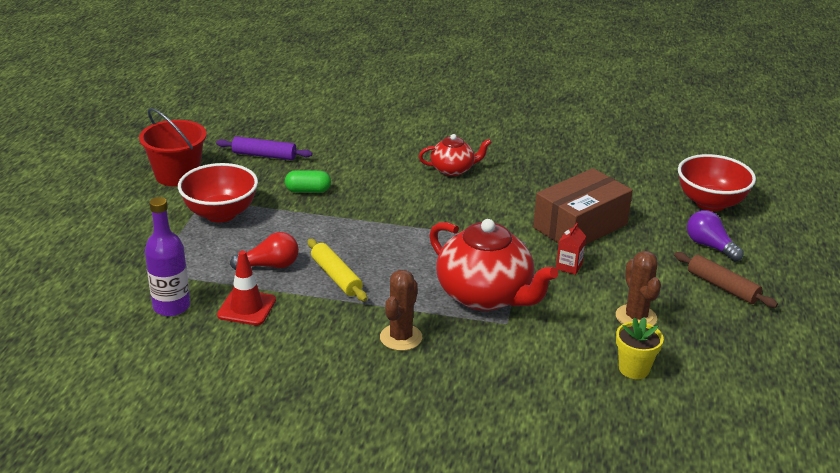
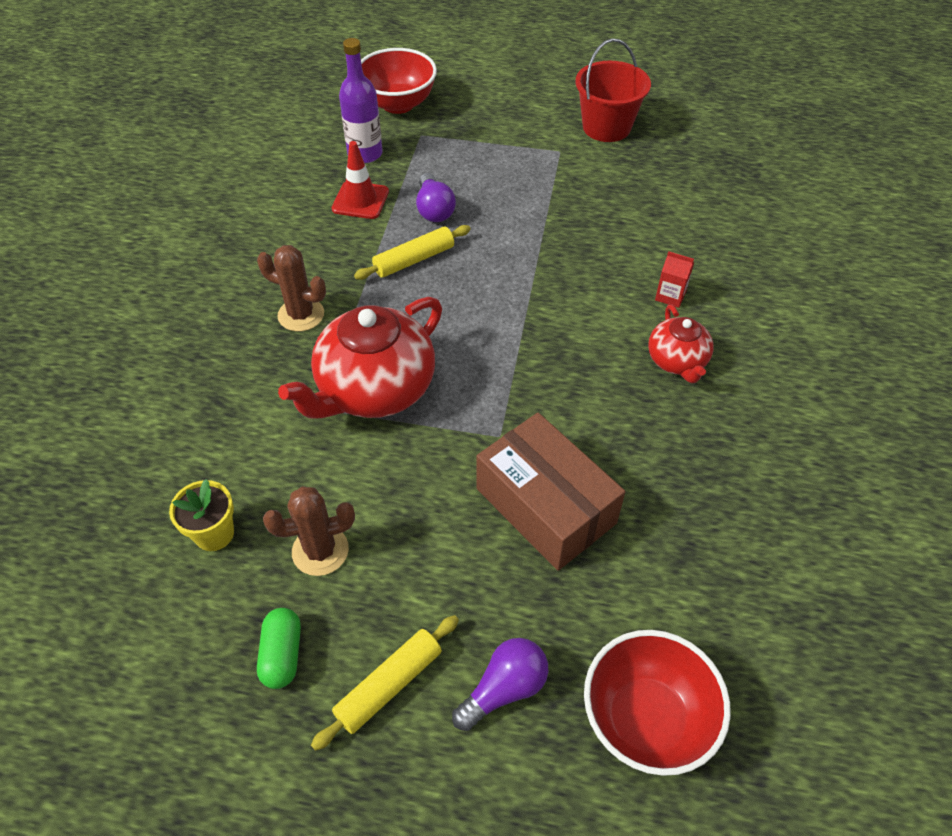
camera: 90 degrees right, 20 degrees up
(220, 214) = (531, 165): red bowl -> red bowl (398, 104)
(264, 155) = (668, 185): purple rolling pin -> none
(270, 265) = (434, 209): red light bulb -> purple light bulb
(308, 191) = (592, 226): green capsule -> green capsule (282, 654)
(569, 266) = (439, 482): red carton -> red carton (670, 296)
(722, 287) = (389, 685): brown rolling pin -> yellow rolling pin

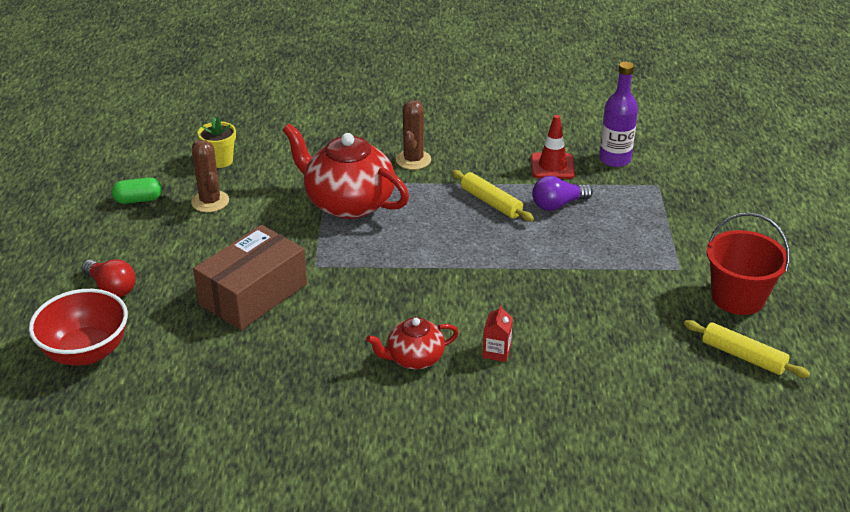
camera: 80 degrees right, 15 degrees down
(389, 685) = (117, 242): yellow rolling pin -> yellow rolling pin (743, 356)
(398, 104) = (696, 166): red bowl -> none
(504, 689) = (111, 288): purple light bulb -> red light bulb

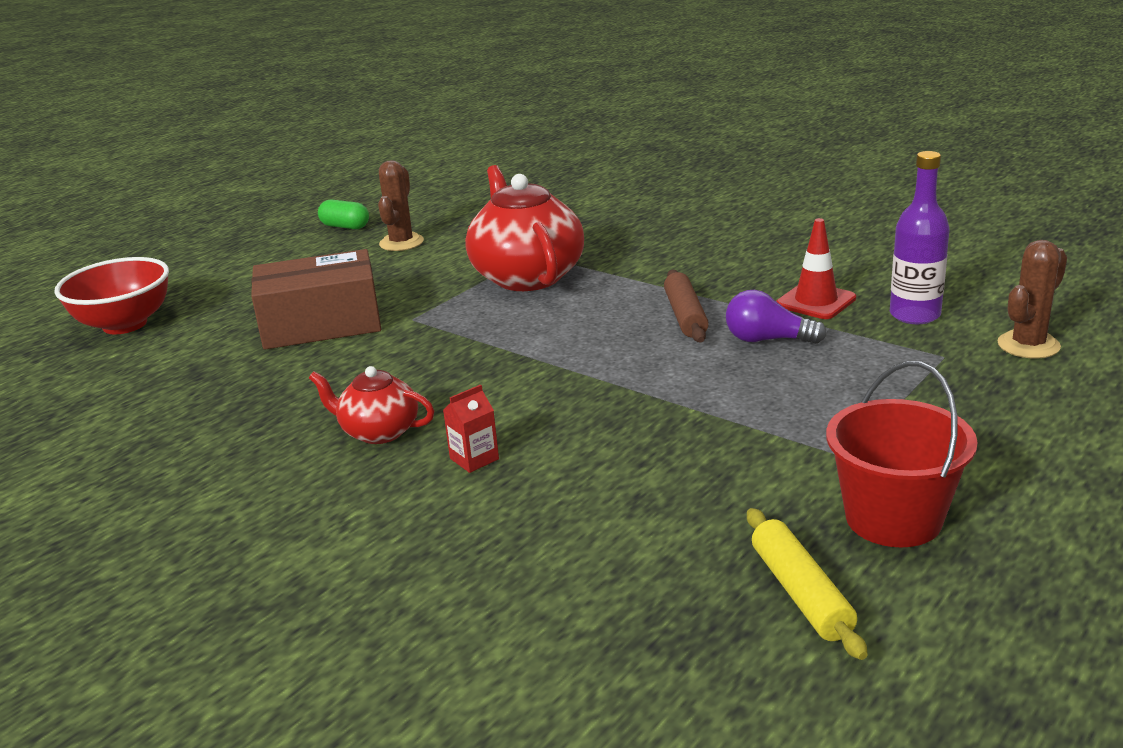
camera: 40 degrees right, 10 degrees down
(111, 288) = (220, 284): red light bulb -> none
(220, 161) = (460, 214): yellow flower pot -> none
(413, 160) = (652, 257): brown cactus -> brown cactus (1028, 345)
(491, 202) = (685, 316): yellow rolling pin -> brown rolling pin

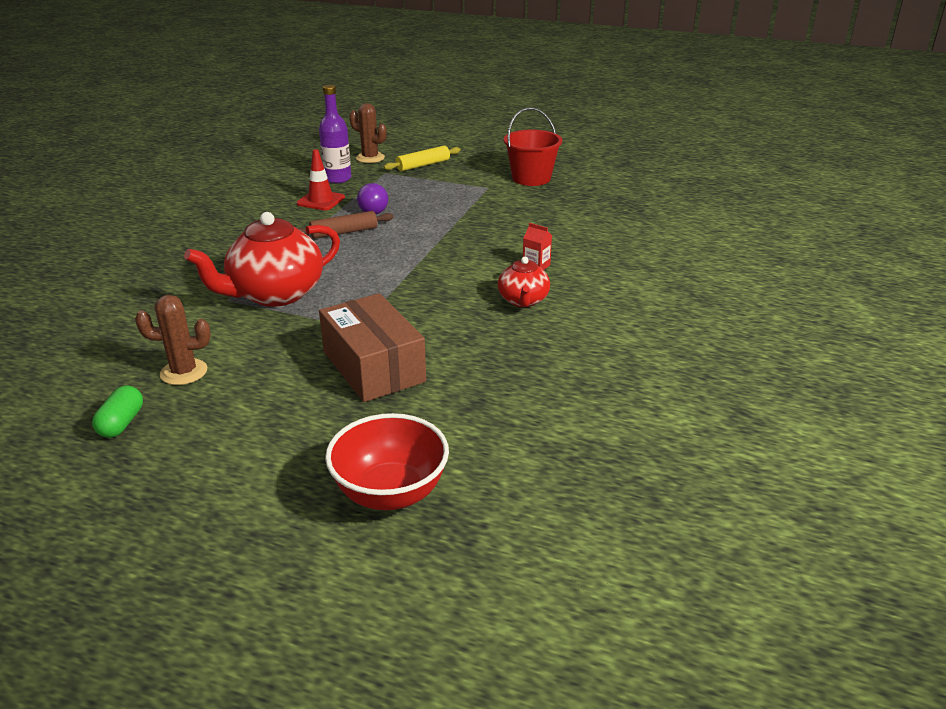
camera: 110 degrees left, 5 degrees up
(801, 593) = (590, 190): yellow rolling pin -> yellow rolling pin (423, 165)

